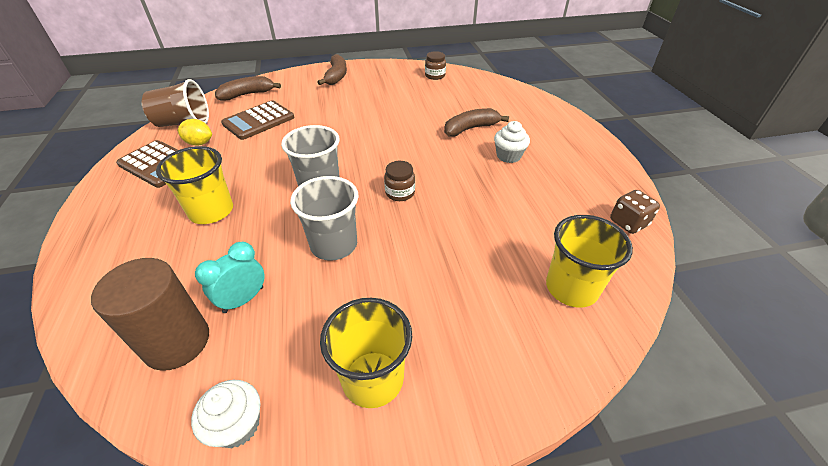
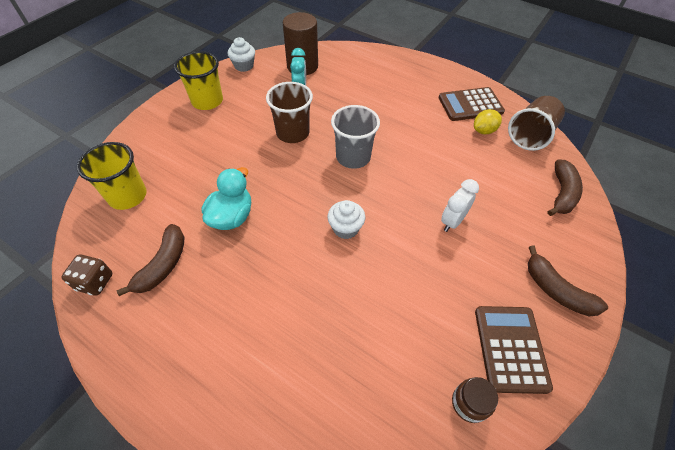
camera: 135 degrees right, 10 degrees up
(211, 211) = (386, 105): yellow cup -> none
(259, 121) = (492, 175): brown calculator -> brown calculator (510, 348)
(329, 118) = (452, 221): none -> white clock
(334, 245) = (293, 133): grey cup -> brown cup
(400, 193) = (296, 189): brown jar -> none
(470, 129) = (313, 311): brown banana -> brown banana (163, 265)
(475, 204) = (231, 217): none -> turquoise duck
(508, 156) = (243, 295): white cupcake -> white cupcake (345, 228)

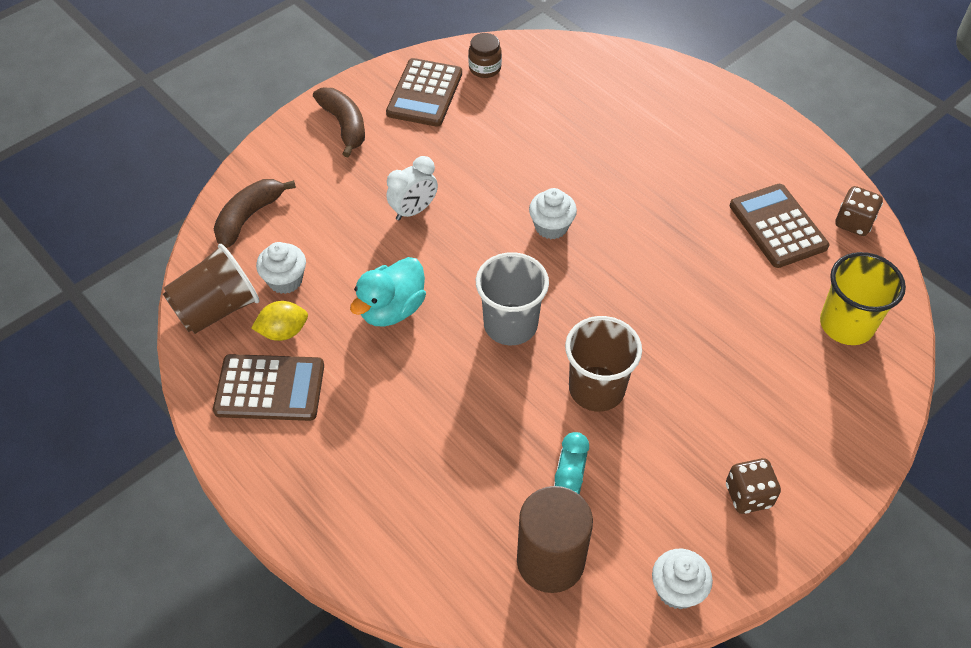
camera: 165 degrees left, 0 degrees up
(163, 265) = (777, 226): brown banana -> brown calculator
(207, 101) = (748, 495): yellow cup -> brown dice
(231, 217) = (697, 268): turquoise duck -> turquoise duck (392, 309)
(505, 158) = (285, 280): none -> white cupcake

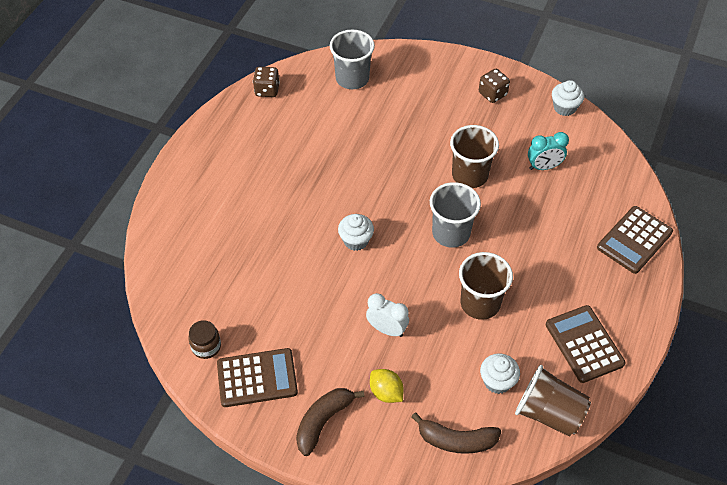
camera: 115 degrees left, 0 degrees up
(283, 332) = (538, 359): yellow lemon -> yellow lemon (386, 392)
(392, 309) = (480, 303): turquoise duck -> brown cup
(550, 561) = (588, 161): brown cylinder -> none
(777, 226) = (290, 124): brown calculator -> brown calculator (634, 240)
(846, 324) = (352, 78): yellow cup -> grey cup

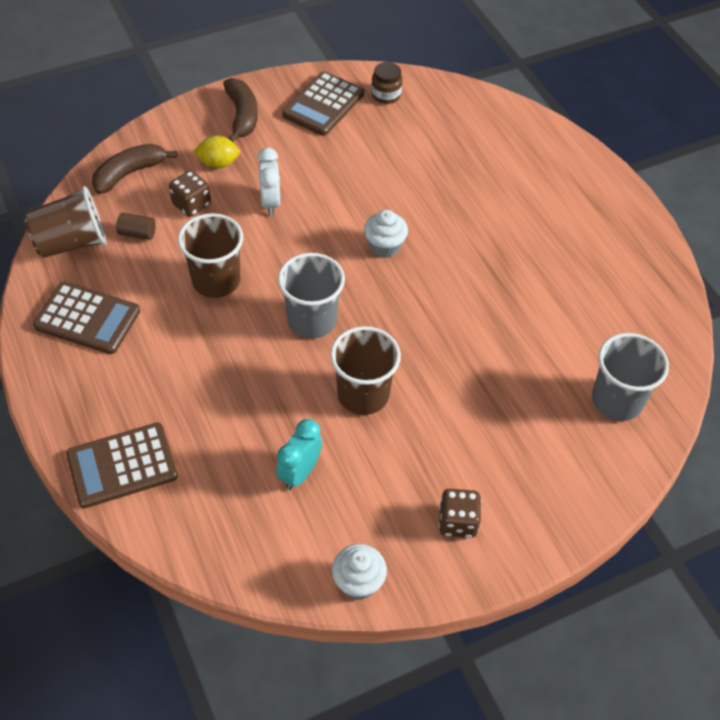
camera: 130 degrees right, 0 degrees up
(267, 90) = (666, 312): brown dice -> brown dice (191, 205)
(387, 329) = (270, 202): white clock -> white clock turned 75 degrees counterclockwise
(497, 381) = (137, 233): white cupcake -> brown cylinder
(634, 240) = (122, 466): brown calculator -> brown calculator turned 105 degrees counterclockwise

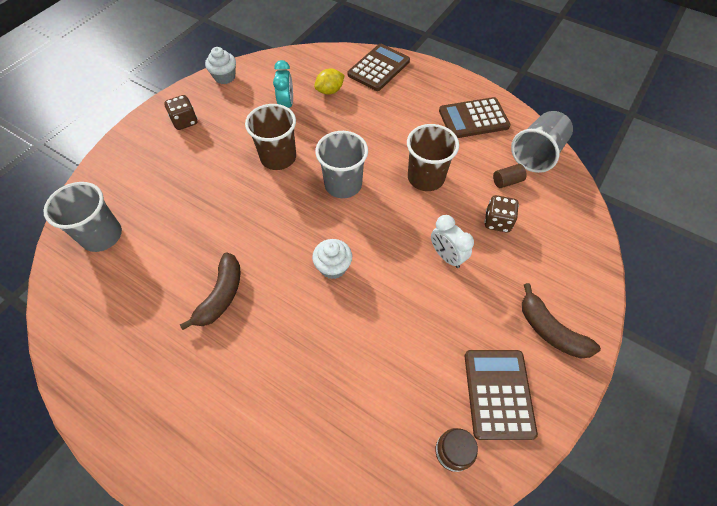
camera: 150 degrees right, 5 degrees up
(71, 243) = (537, 154): brown cup -> grey cup
(129, 173) = (565, 221): brown banana -> brown banana (221, 295)
(218, 163) = (517, 268): yellow lemon -> yellow lemon (330, 91)

